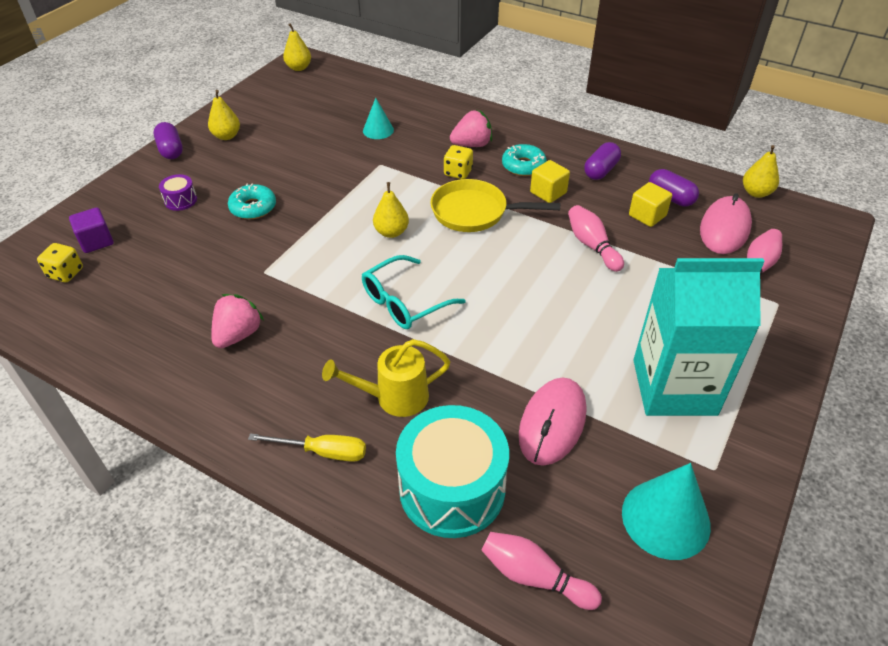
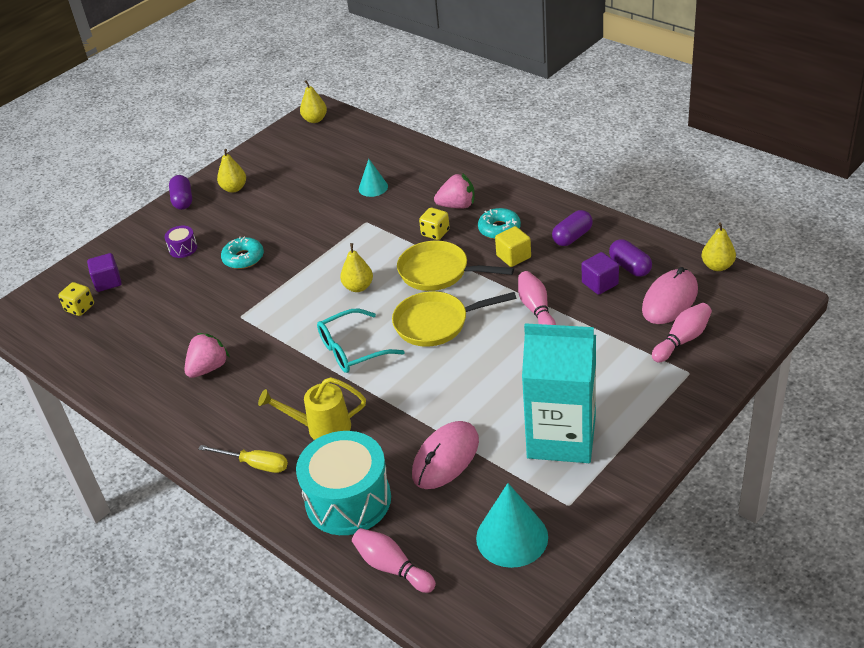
camera: 15 degrees right, 5 degrees down
(490, 266) = (436, 323): none -> yellow pan
(647, 215) = (600, 283): yellow cube -> purple cube

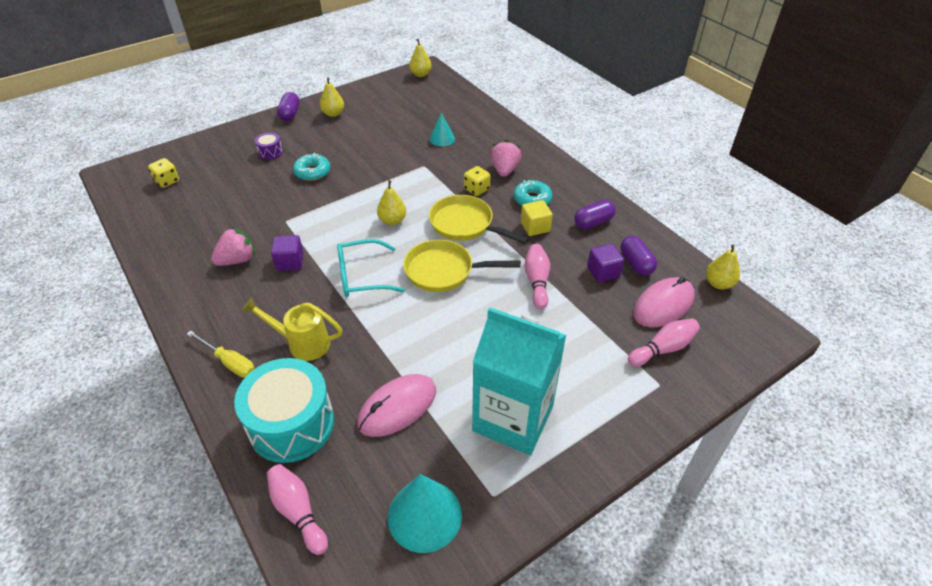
camera: 10 degrees right, 5 degrees up
(108, 282) = (200, 165): purple cube -> purple cube (290, 262)
(457, 205) = (504, 170): pink strawberry -> pink strawberry turned 90 degrees counterclockwise

